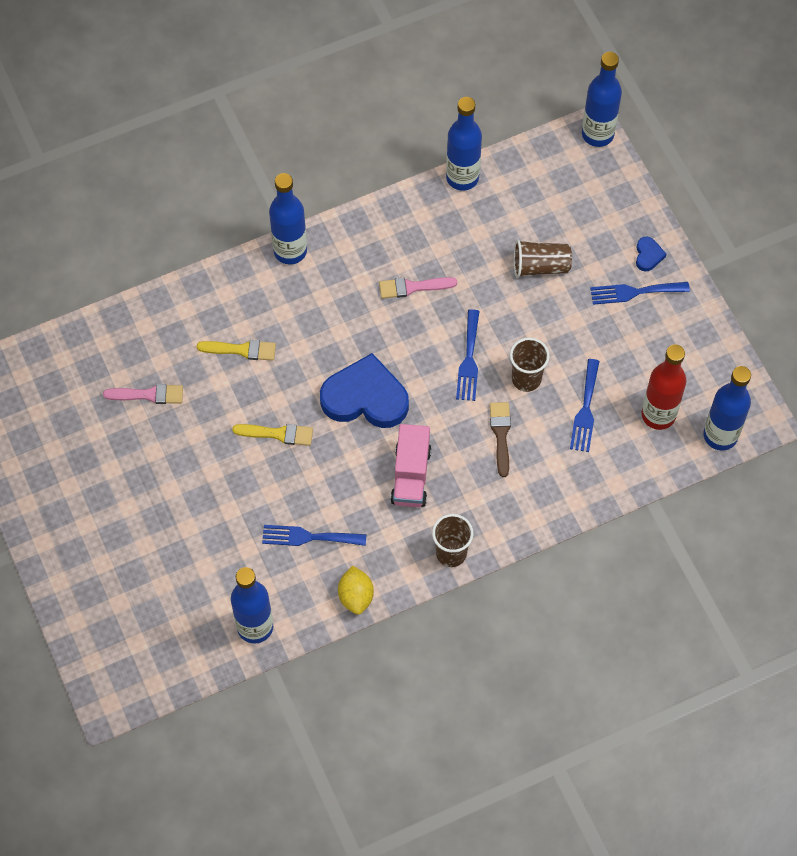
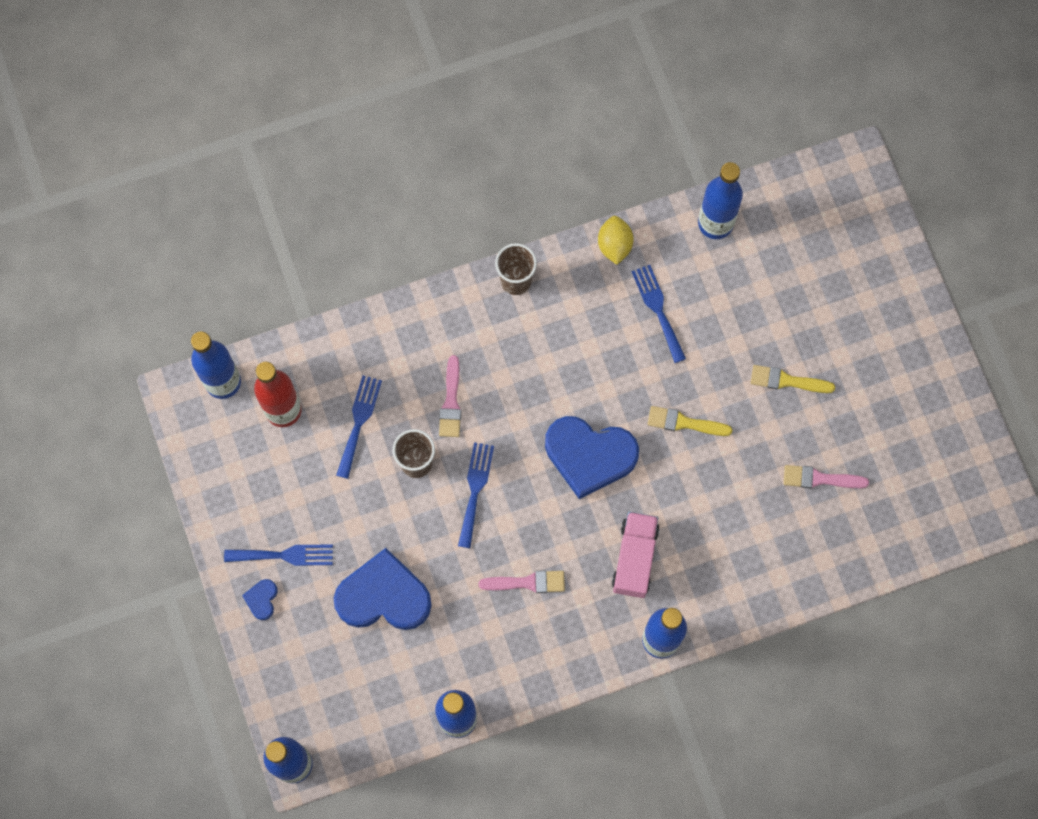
camera: 175 degrees left, 10 degrees up
(241, 350) = (719, 523): yellow brush -> yellow brush (787, 381)
(308, 537) = (658, 309): blue fork -> blue fork turned 120 degrees counterclockwise
(411, 475) = (549, 365): pink truck -> pink truck (635, 558)
(501, 435) = (451, 402): brown brush -> pink brush
(540, 266) = (383, 596): brown cup -> blue heart

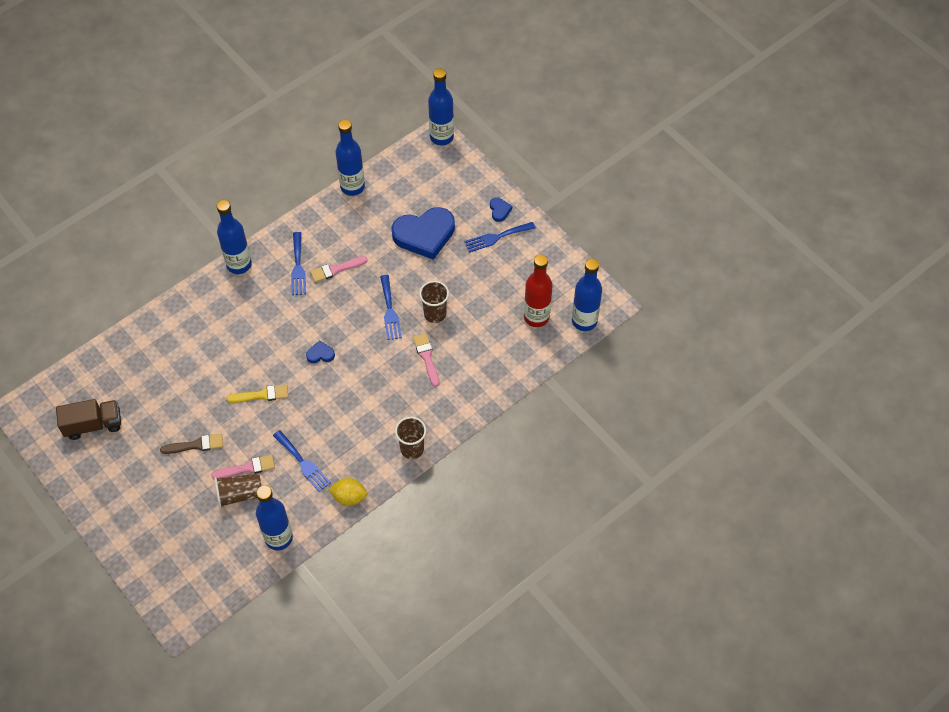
camera: 160 degrees right, 15 degrees down
(359, 422) = (483, 326): blue fork -> blue fork (298, 267)
(589, 456) = (320, 354): blue heart -> blue heart, size x0.42
(614, 245) = (349, 497): yellow lemon -> yellow lemon turned 60 degrees counterclockwise
(635, 558) = (270, 304): pink truck -> none
(748, 295) = (239, 494): none -> brown cup
(787, 381) = (196, 445): yellow brush -> brown brush
(820, 479) = (157, 390): pink brush -> pink brush (247, 468)
(913, 456) = (93, 425): none -> brown truck

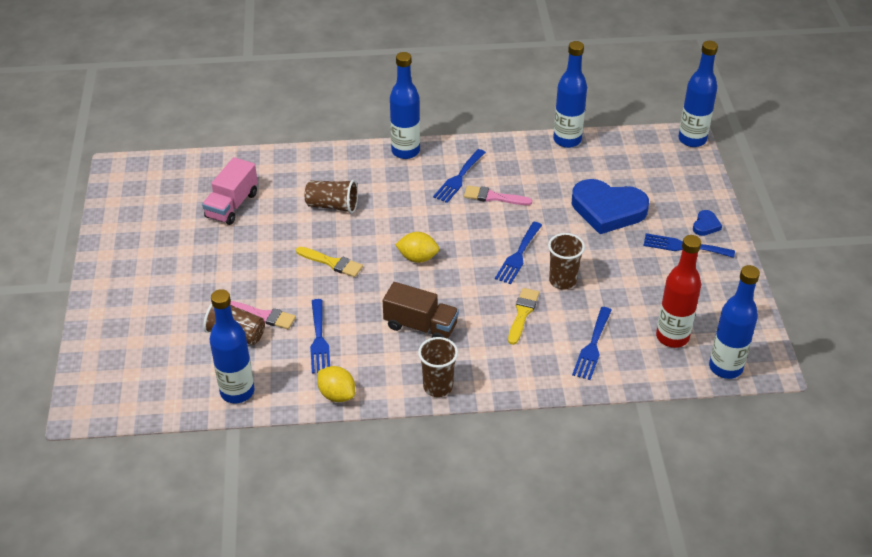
camera: 35 degrees right, 15 degrees down
(93, 425) = (164, 210): brown truck -> brown truck (420, 326)
(144, 390) = (232, 205): none -> pink truck
(196, 445) = (235, 272): brown brush -> none
(222, 345) = (332, 206): none -> brown cup
(320, 354) = (417, 258): blue heart -> yellow lemon
(426, 357) = (522, 313): pink brush -> yellow brush
(490, 356) = (592, 346): none -> blue fork

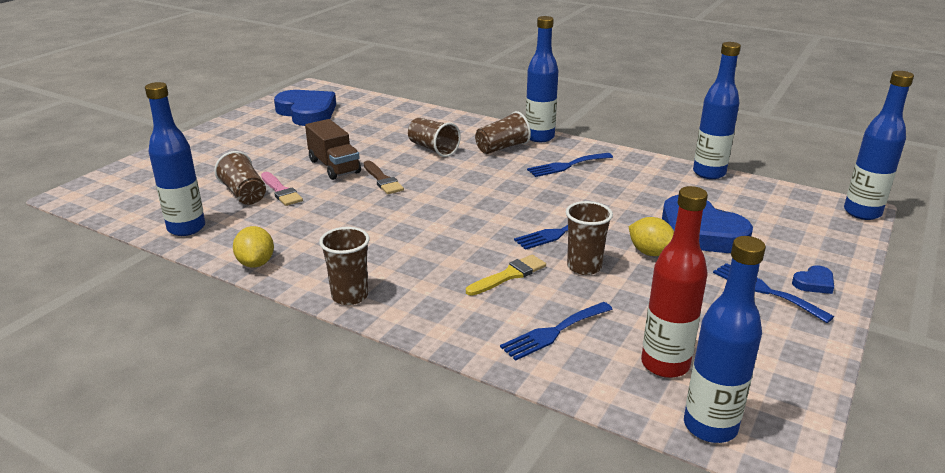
camera: 35 degrees right, 15 degrees down
(161, 207) = (307, 112): none -> blue heart
(232, 205) = (357, 126): pink truck -> none
(319, 340) = (299, 222): blue fork -> none
(332, 263) = (382, 180): yellow brush -> brown brush
(388, 179) = (502, 148): none -> brown cup
(417, 258) = (460, 201): yellow lemon -> yellow lemon (650, 253)
(420, 326) = (397, 246): brown truck -> brown truck (334, 166)
(493, 197) = (585, 187): pink brush -> none

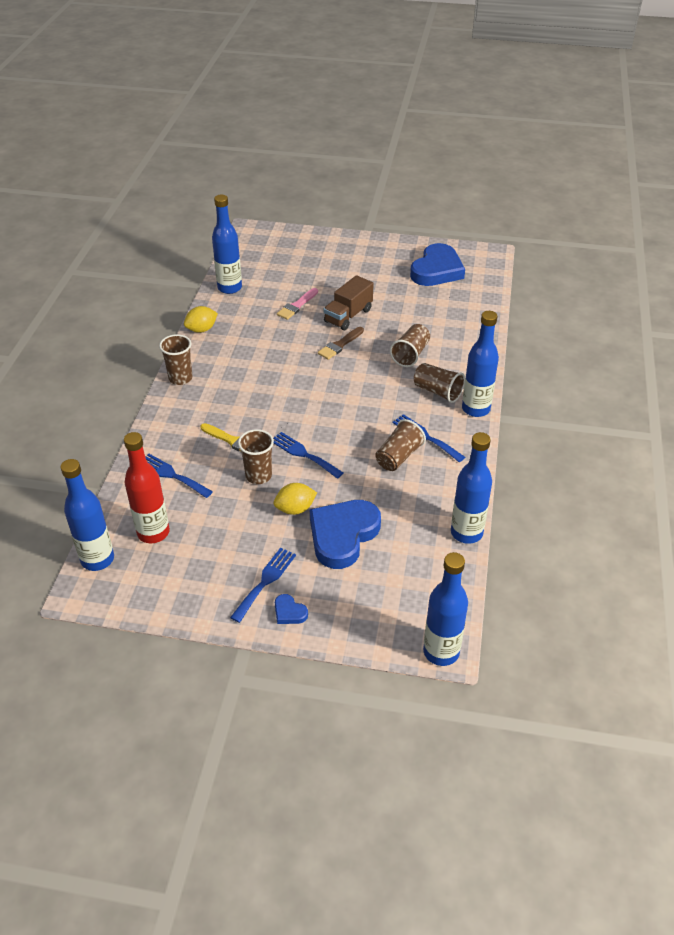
camera: 70 degrees right, 15 degrees up
(244, 194) = (284, 292): brown cup -> brown cup (398, 456)
(650, 253) = (295, 509): yellow lemon -> yellow lemon turned 45 degrees clockwise

